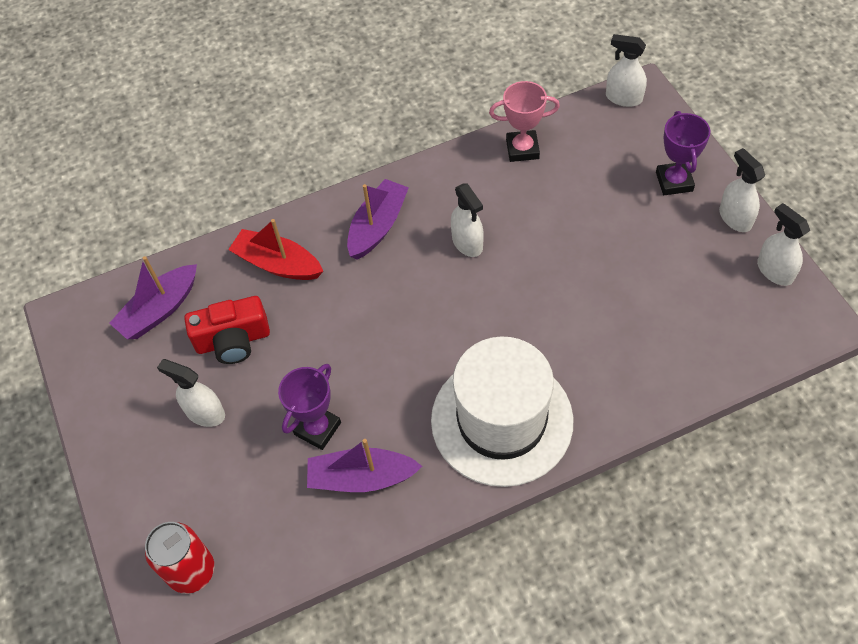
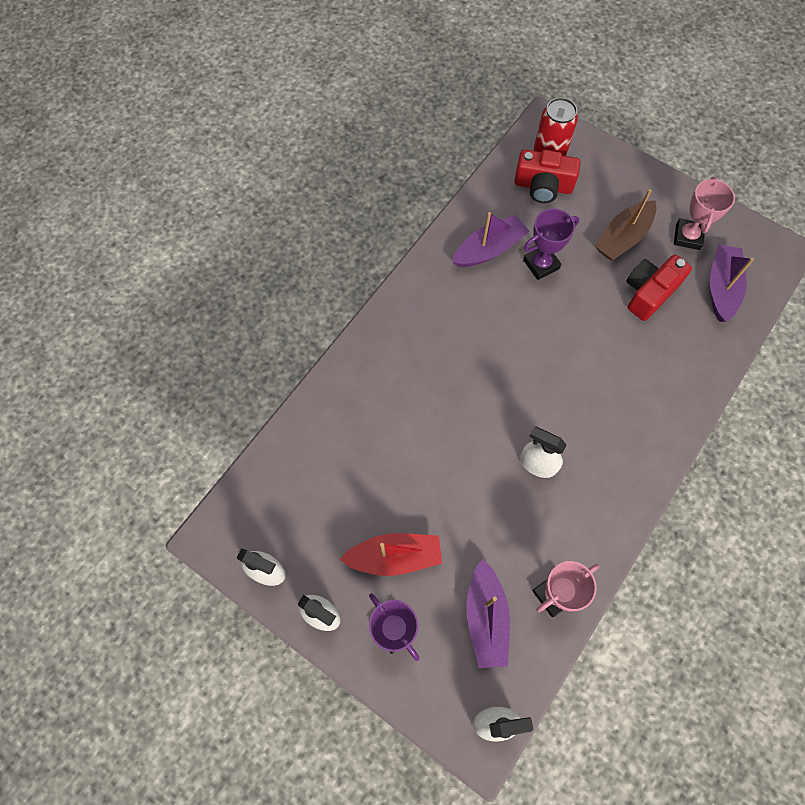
camera: 145 degrees right, 10 degrees up
(138, 378) = (687, 236): none -> pink trophy
(205, 413) = (623, 237): white spray bottle -> brown boat
(237, 527) = (543, 186): none -> red camera
(278, 264) = (670, 367): red boat -> red boat (394, 557)
(317, 428) = (541, 264): purple trophy -> purple trophy turned 60 degrees clockwise
(378, 226) = (620, 441): purple boat -> purple boat (486, 617)
(502, 420) = (421, 331): white hat -> none

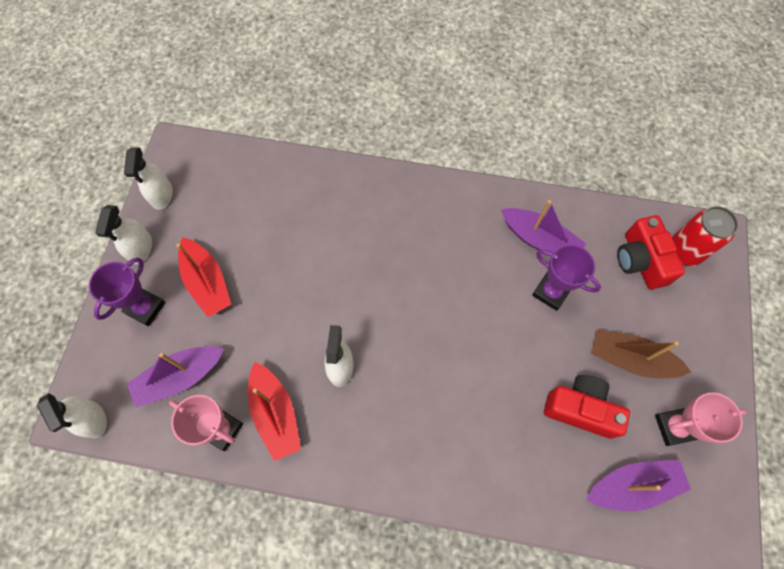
camera: 65 degrees right, 0 degrees up
(558, 539) = (275, 414): none -> red boat

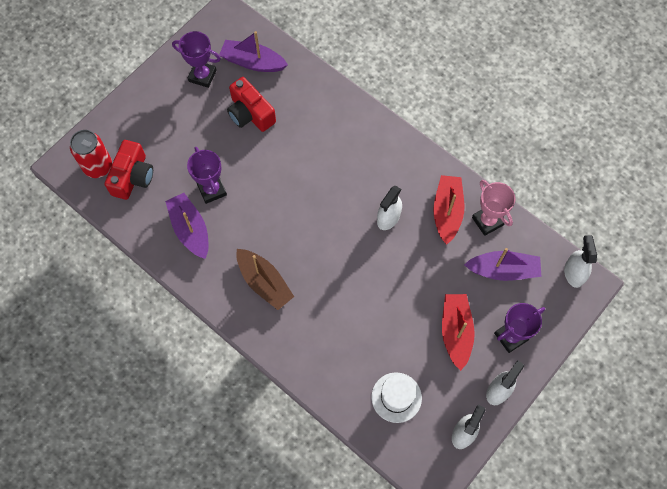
camera: 150 degrees left, 0 degrees up
(240, 194) = (396, 397): none -> white hat
(630, 359) = (195, 123): brown boat -> brown boat (264, 282)
(674, 427) = (202, 76): pink trophy -> purple trophy

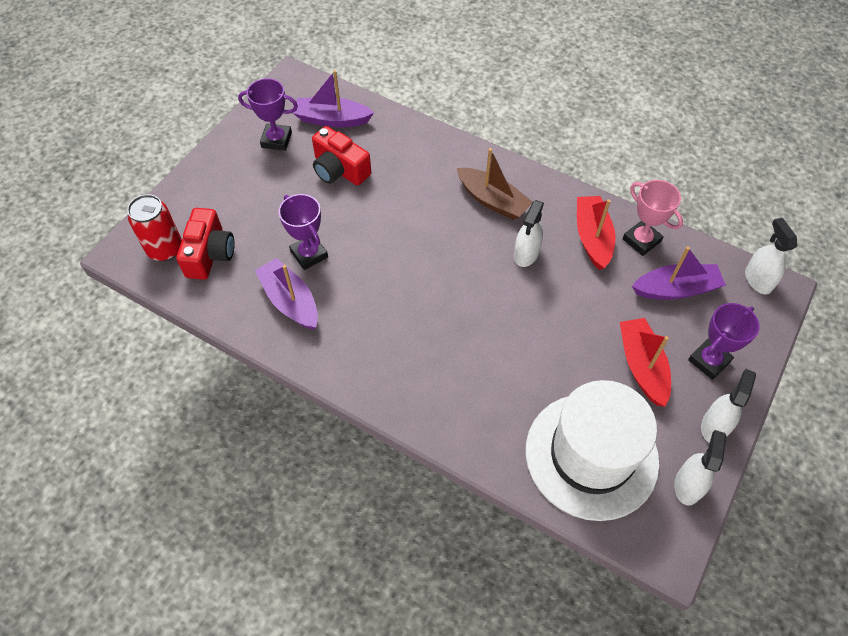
camera: 10 degrees left, 10 degrees down
(264, 282) = (393, 346): brown boat -> brown boat (492, 200)
(396, 397) = (591, 455): white hat -> white hat, size x2.03

